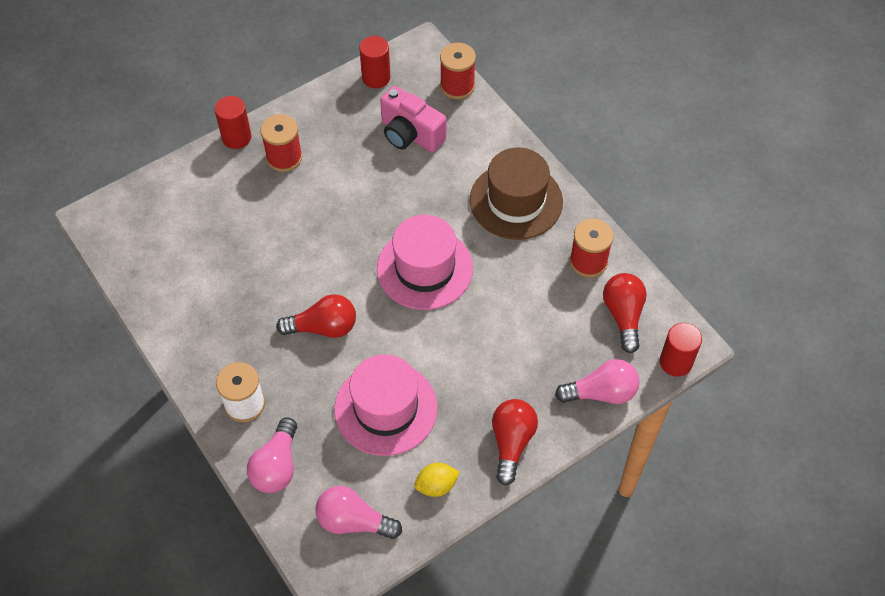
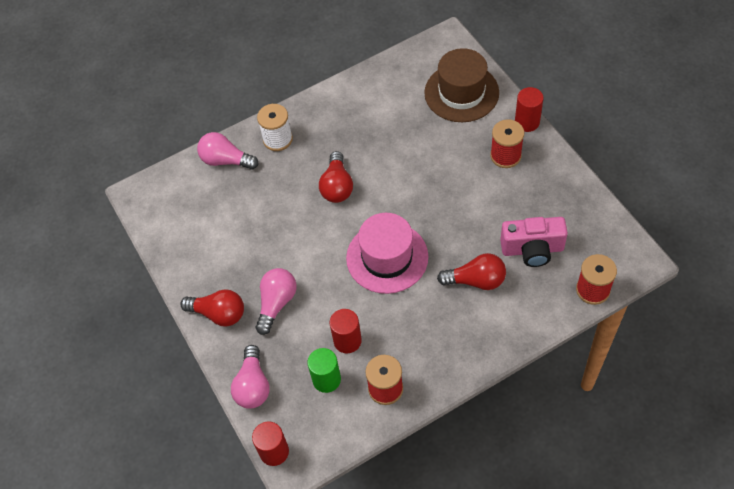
camera: 100 degrees right, 0 degrees up
(353, 521) = (175, 207): pink light bulb -> pink light bulb (276, 303)
(376, 78) = (599, 223): red cylinder -> red cylinder (347, 341)
(386, 408) = (261, 228): pink hat -> none
(410, 134) = (532, 249): pink camera -> pink camera turned 135 degrees counterclockwise
(436, 485) = (192, 260): yellow lemon -> none
(516, 201) = (455, 332): brown hat -> brown hat (461, 93)
(584, 318) = (326, 379): none -> green cylinder
(623, 315) = (326, 412): red light bulb -> red light bulb (476, 280)

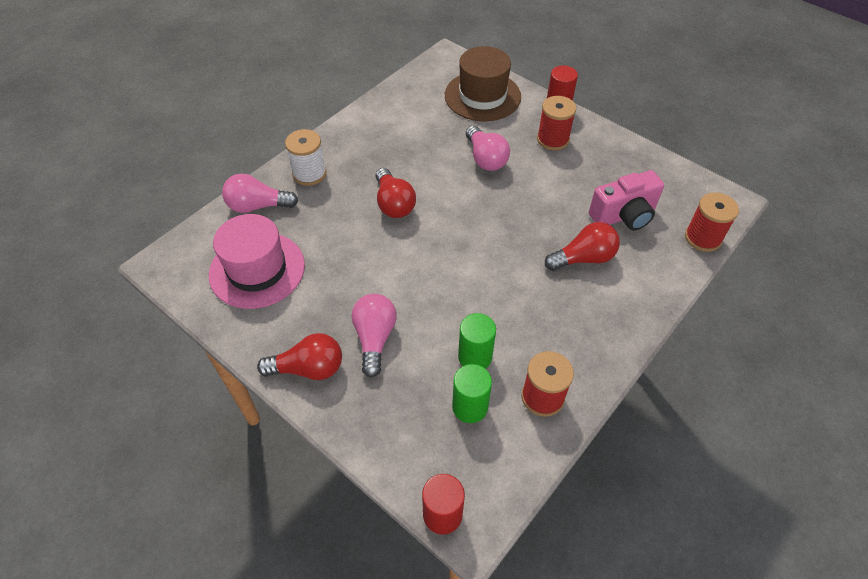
camera: 25 degrees left, 5 degrees down
(253, 386) = (383, 441): pink light bulb -> pink light bulb (485, 158)
(347, 341) = (475, 357): red cylinder -> green cylinder
(387, 257) = (479, 259): pink hat -> pink hat (257, 270)

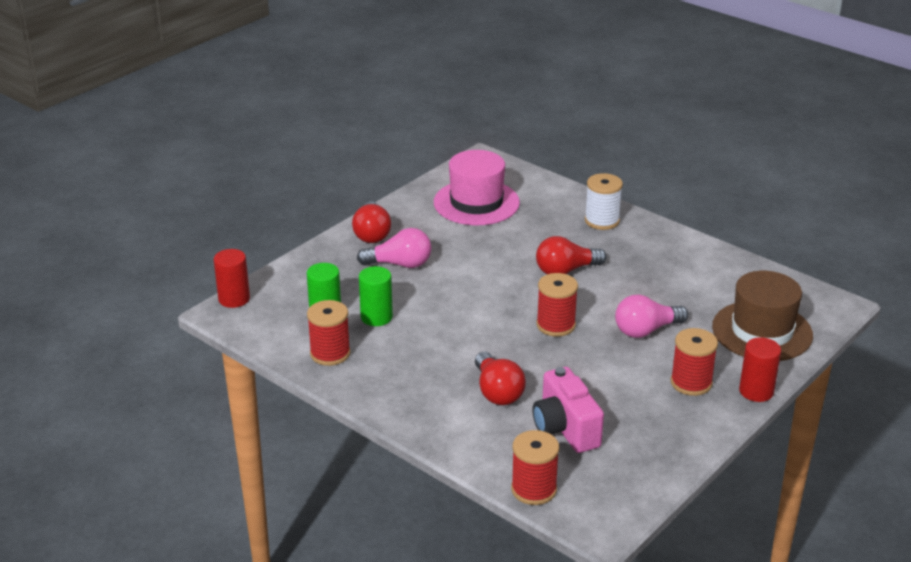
camera: 90 degrees right, 20 degrees down
(257, 206) = (554, 197): pink light bulb -> none
(481, 215) = (556, 325): none -> red spool

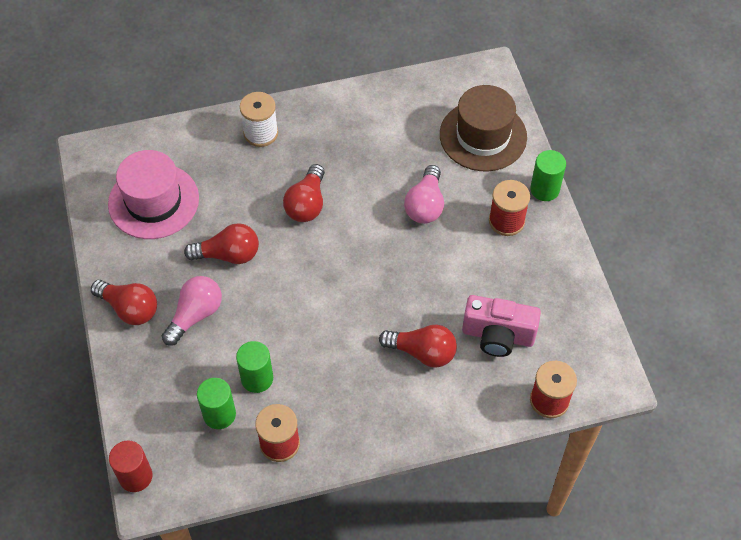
camera: 55 degrees left, 25 degrees up
(471, 255) = (228, 254): none -> red light bulb
(556, 325) = (371, 258): red spool -> none
(756, 391) = (544, 189): red cylinder -> green cylinder

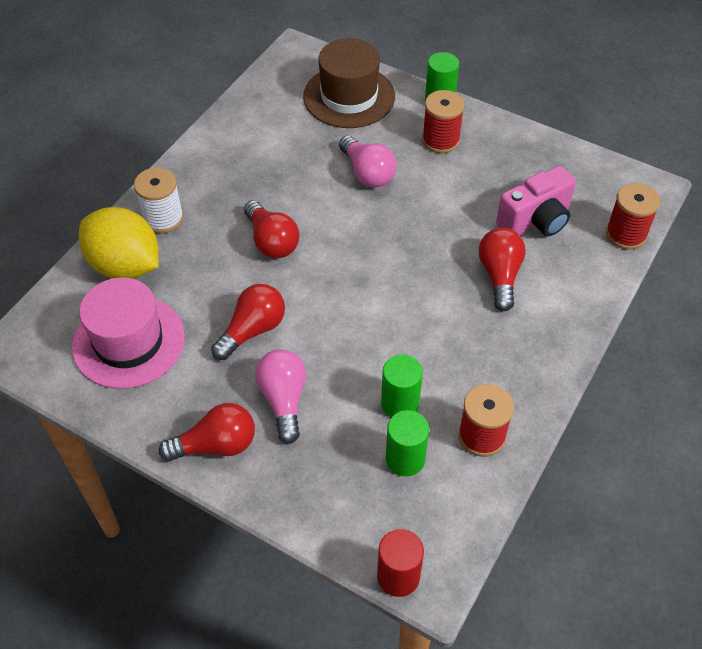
camera: 45 degrees left, 5 degrees down
(204, 148) = (125, 265): none -> yellow lemon
(422, 352) = (499, 275): red light bulb -> red light bulb turned 60 degrees counterclockwise

